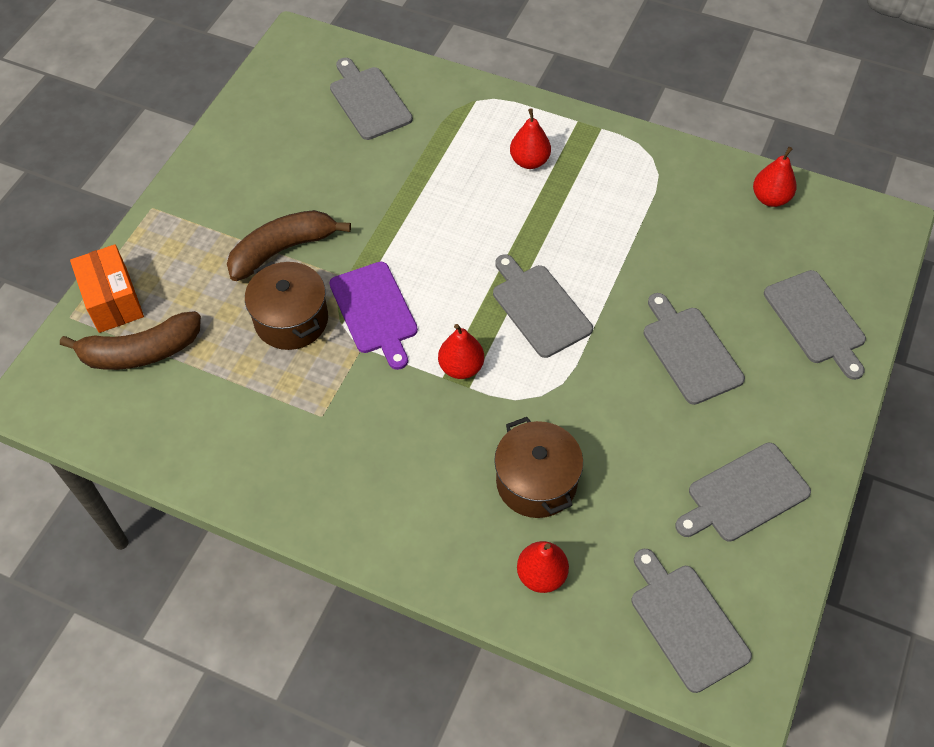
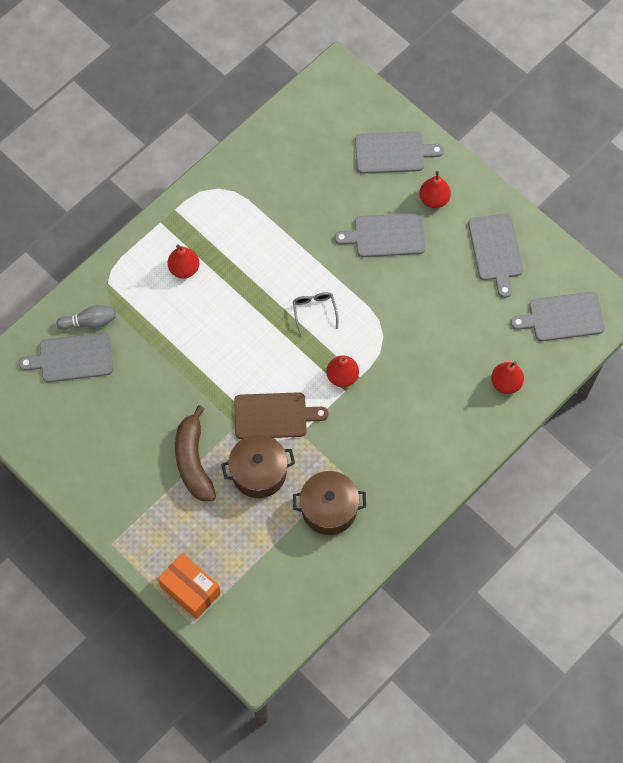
camera: 70 degrees left, 10 degrees up
(113, 301) = (190, 590): orange box -> orange box turned 45 degrees clockwise
(140, 352) = (244, 580): brown banana -> none
(375, 311) = (274, 416): purple cutting board -> brown cutting board
(420, 101) = (89, 322): none -> grey bowling pin
(536, 482) = (443, 362): brown pot -> brown pot (329, 509)
(539, 307) = (314, 311): grey cutting board -> grey glasses
(770, 198) = (285, 132): red pear -> red pear (434, 199)

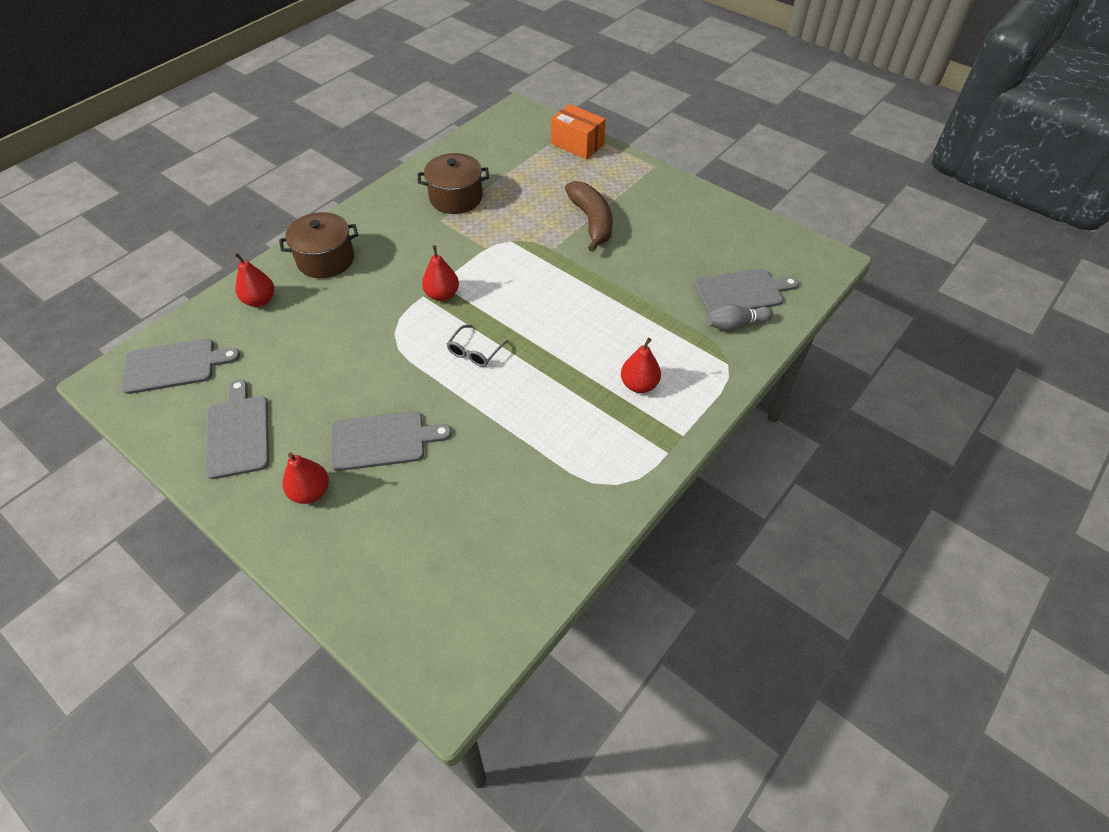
camera: 175 degrees right, 15 degrees down
(259, 472) = (526, 217): brown pot -> brown pot (326, 259)
(274, 416) = (514, 259): brown cutting board -> none
(314, 311) = (475, 352): grey glasses -> grey glasses turned 45 degrees clockwise
(393, 153) = (363, 555): grey cutting board -> none

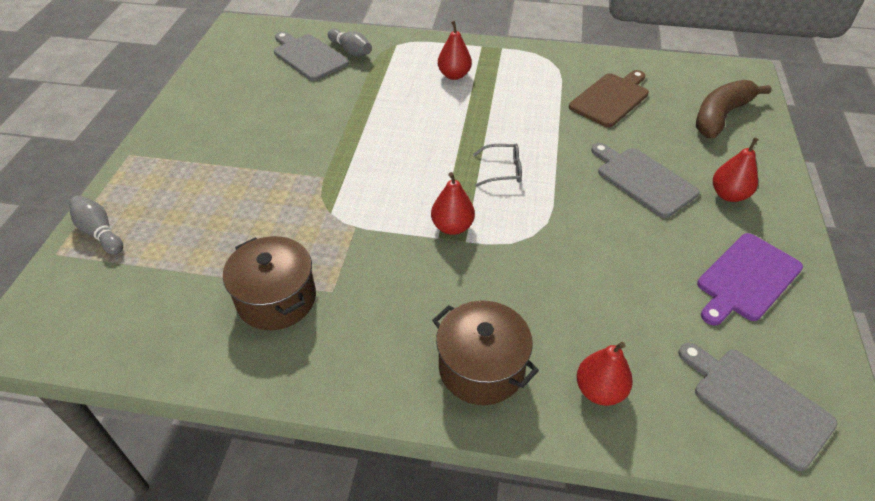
camera: 120 degrees left, 5 degrees down
(238, 433) = (746, 279): grey cutting board -> purple cutting board
(507, 496) = (611, 98): none -> brown cutting board
(577, 144) = (100, 232): orange box -> grey bowling pin
(591, 222) = (260, 166): brown banana -> brown banana (721, 116)

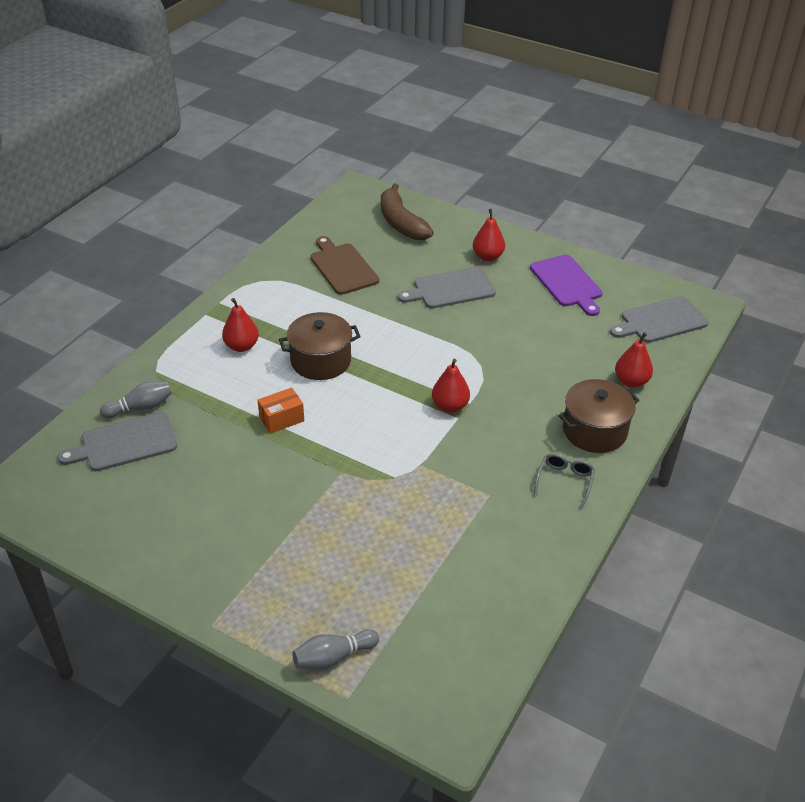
camera: 70 degrees left, 5 degrees down
(276, 299) = (483, 532): brown pot -> brown pot (320, 361)
(374, 123) = (281, 419): none -> orange box
(503, 170) = (398, 357): grey glasses -> grey glasses (564, 481)

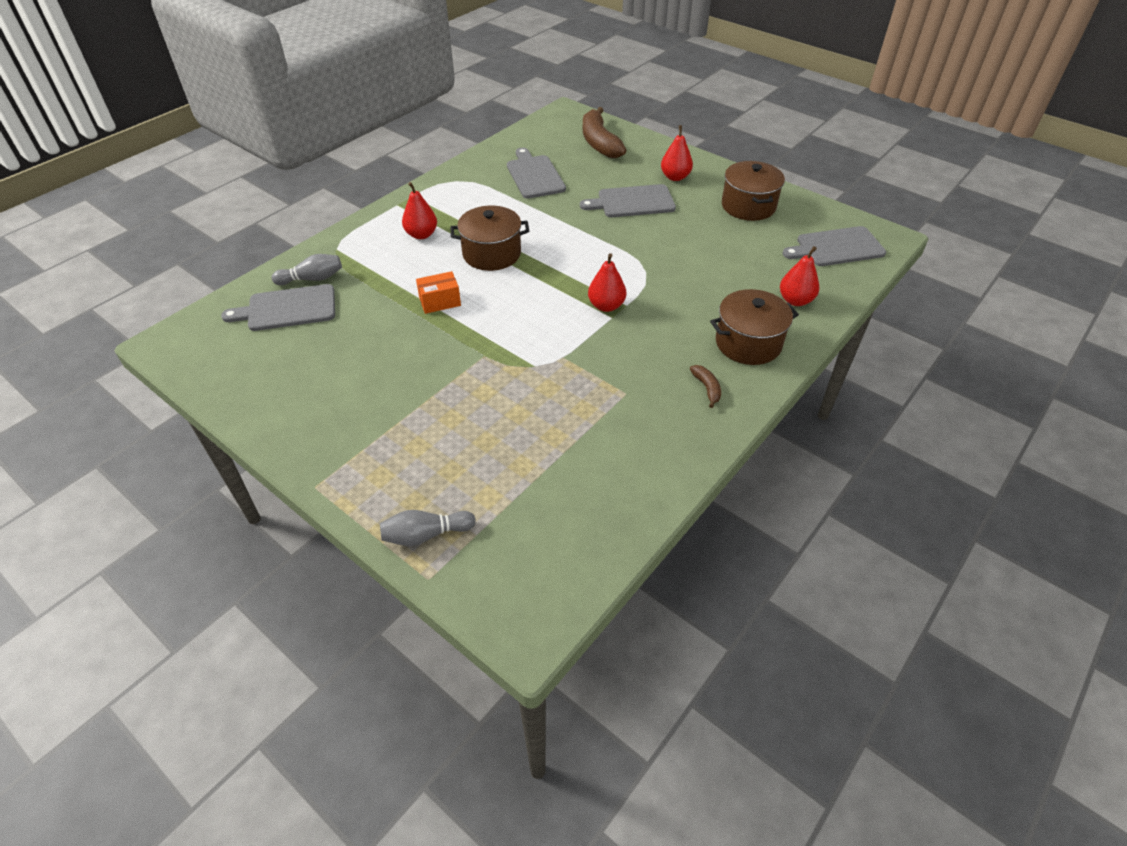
camera: 10 degrees right, 5 degrees up
(342, 267) = (534, 175): brown cutting board -> grey cutting board
(564, 481) = (707, 388): grey glasses -> brown banana
(567, 283) = (748, 206): purple cutting board -> brown pot

